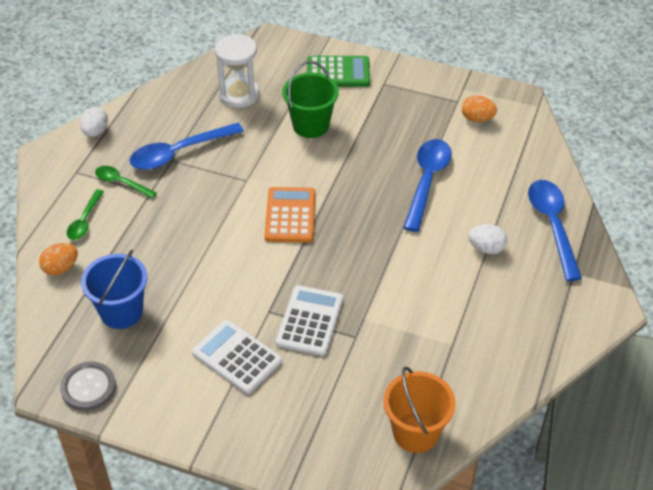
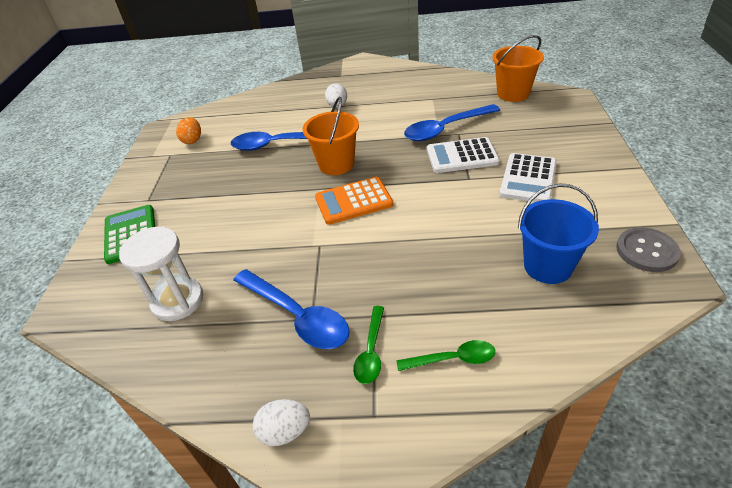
camera: 105 degrees left, 5 degrees down
(61, 268) = (537, 346): orange egg -> none
(311, 125) = (222, 227): green bucket -> none
(359, 218) = (336, 164): none -> orange bucket
(552, 225) = (302, 89): blue spoon -> blue spoon (445, 129)

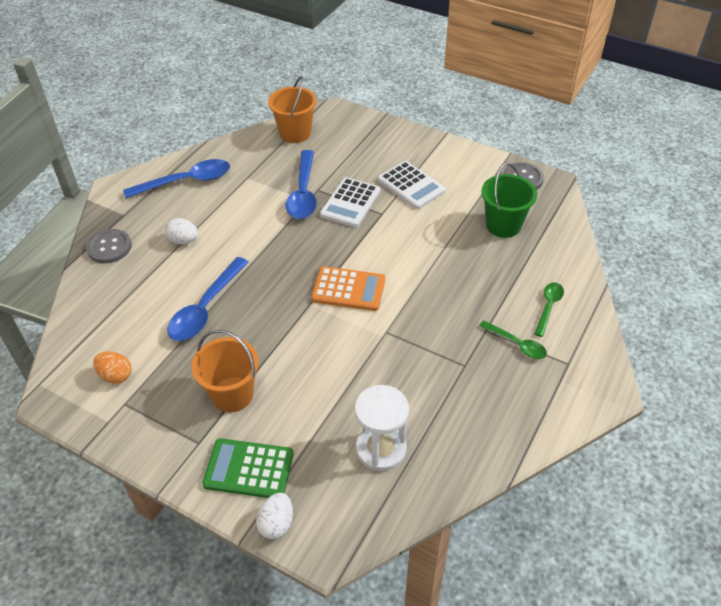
camera: 65 degrees left, 5 degrees up
(285, 431) = (555, 414): white egg -> white egg (276, 523)
(297, 316) = (456, 373): blue spoon -> blue spoon (186, 181)
(305, 85) = (109, 247): none -> grey button
(336, 164) = (284, 279): orange bucket -> orange bucket (232, 394)
(353, 201) = (348, 289): orange calculator -> orange calculator turned 90 degrees counterclockwise
(548, 266) = (503, 225): blue bucket -> green bucket

